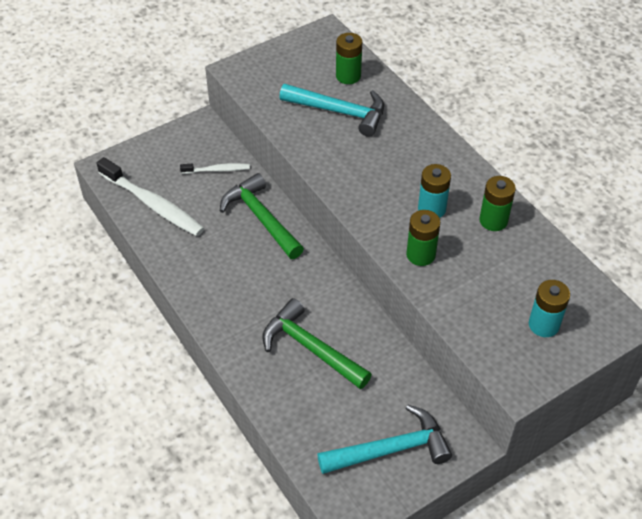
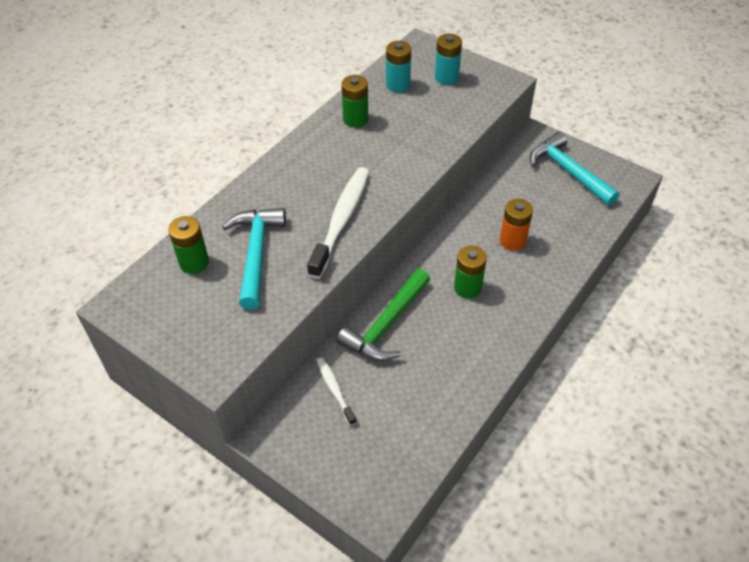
camera: 110 degrees left, 0 degrees up
(153, 204) = (413, 432): white toothbrush -> white toothbrush (341, 220)
(311, 348) = (512, 241): green hammer -> orange battery
(420, 255) = (417, 153): green battery -> green battery (467, 288)
(431, 209) = (361, 157): turquoise battery -> turquoise battery (398, 85)

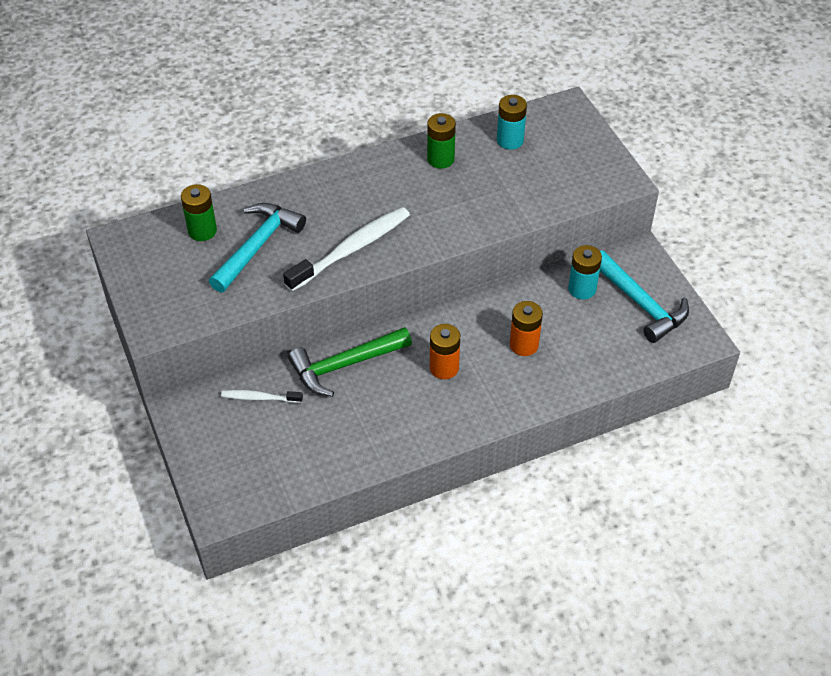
camera: 30 degrees right, 0 degrees up
(335, 389) = (259, 398): white toothbrush -> white toothbrush turned 90 degrees counterclockwise
(446, 77) = (565, 152): turquoise battery -> turquoise battery (582, 289)
(467, 288) = (444, 368): green battery -> orange battery
(568, 171) = (640, 303): turquoise hammer -> turquoise hammer turned 150 degrees clockwise

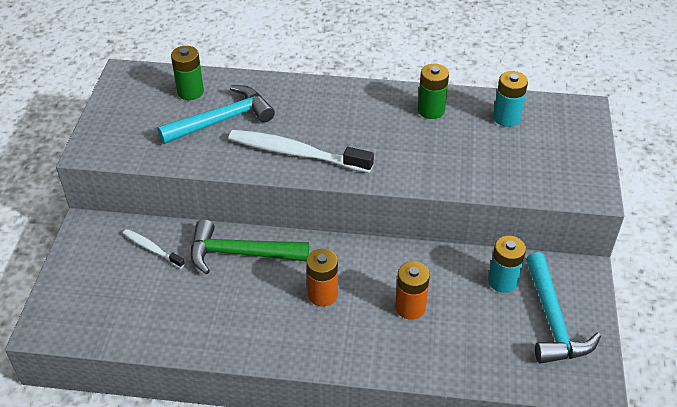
camera: 30 degrees right, 5 degrees down
(352, 249) = (296, 153): white toothbrush -> white toothbrush turned 150 degrees counterclockwise

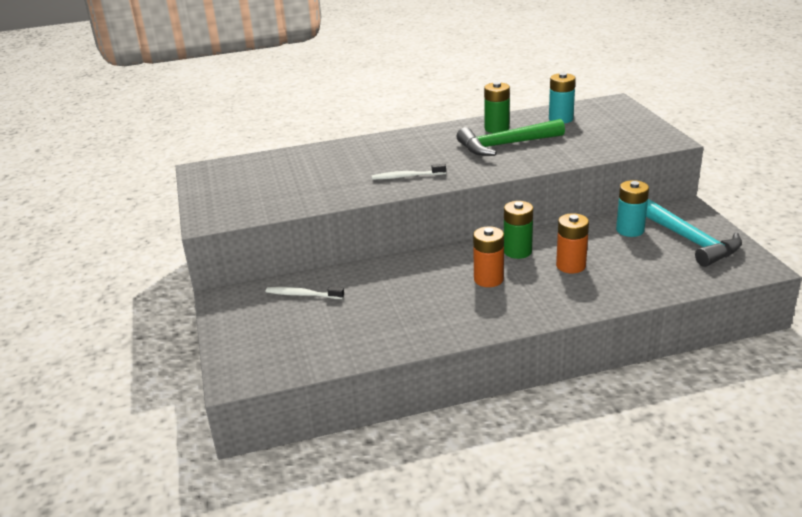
camera: 20 degrees left, 15 degrees down
(190, 92) = (275, 165): green battery -> green battery (517, 251)
(222, 120) = (320, 174): turquoise hammer -> none
(241, 253) = (391, 275): green hammer -> green hammer (506, 145)
(296, 153) = (406, 176): white toothbrush -> white toothbrush, size x0.52

